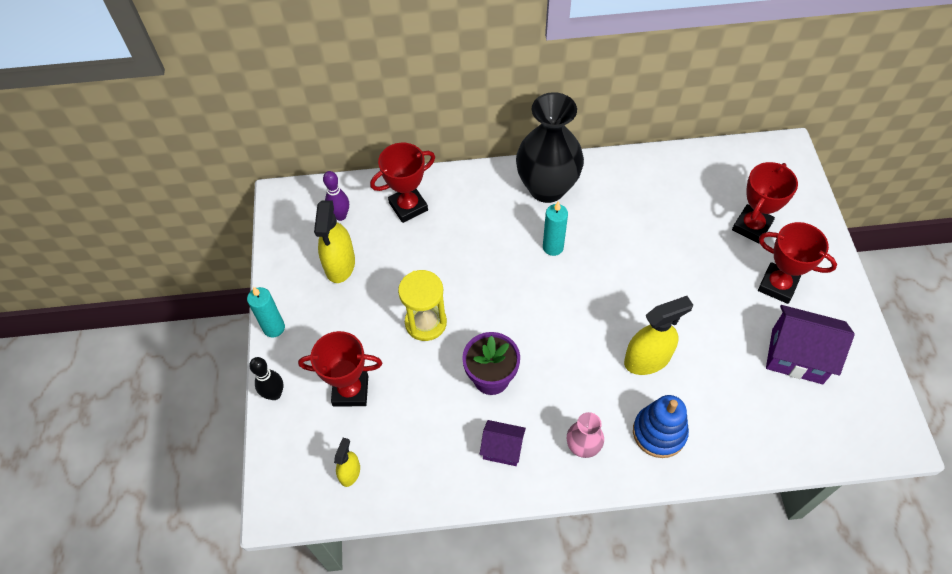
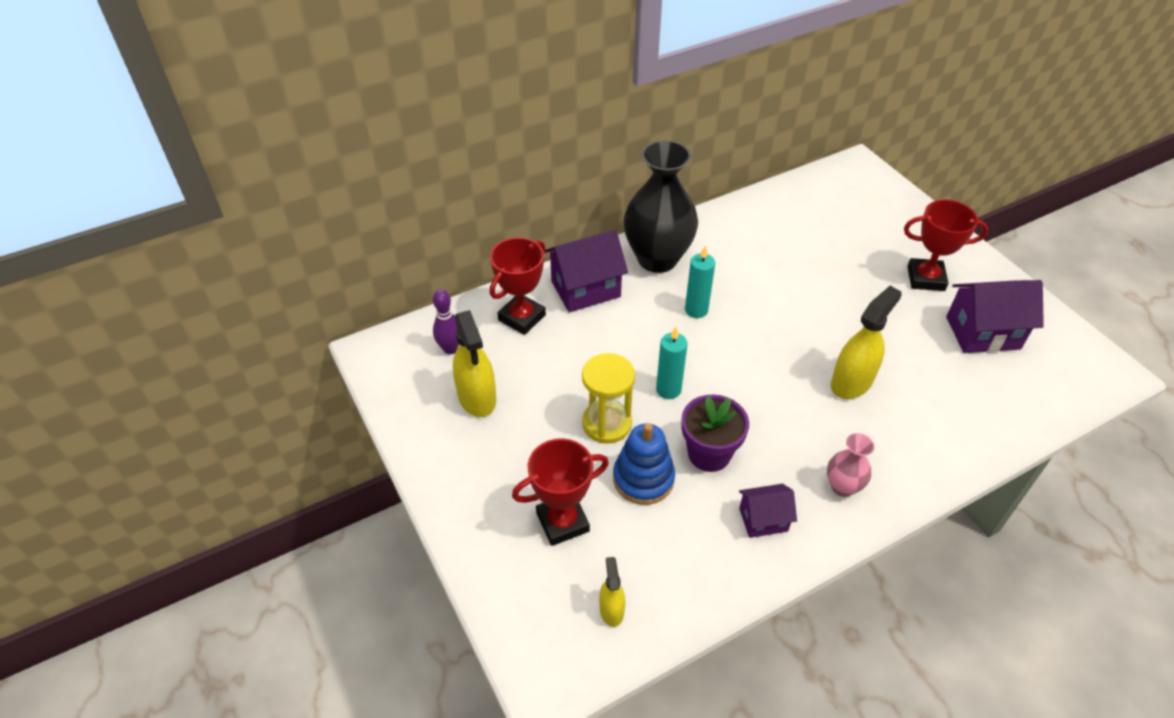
camera: 25 degrees left, 10 degrees down
(274, 328) = (434, 488): turquoise candle -> turquoise candle (668, 389)
(274, 394) = (474, 558): black bowling pin -> none
(472, 197) = (585, 289): none -> purple house
(659, 432) = (906, 445): blue stacking toy -> blue stacking toy (643, 479)
(751, 226) = (870, 236): red trophy -> none

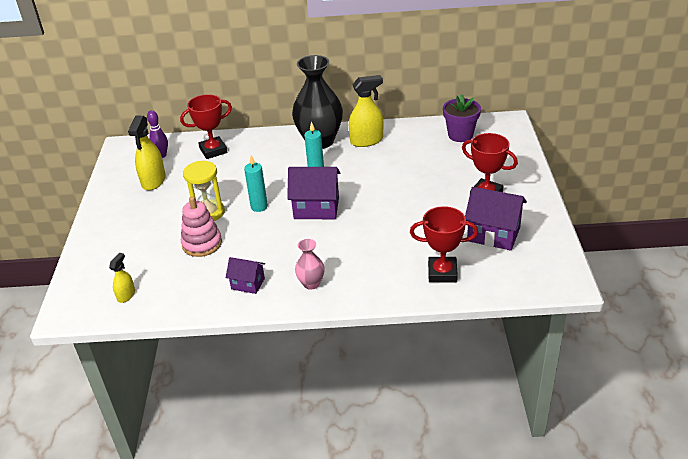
camera: 30 degrees right, 10 degrees down
(562, 522) = (140, 249): red trophy -> red trophy (442, 273)
(585, 289) = (262, 146): purple house -> purple house (316, 208)
(643, 479) = (202, 244): blue stacking toy -> pink stacking toy
(709, 453) = (250, 243): purple flower pot -> purple flower pot (460, 135)
(851, 382) = (374, 234): yellow spray bottle -> yellow spray bottle (366, 141)

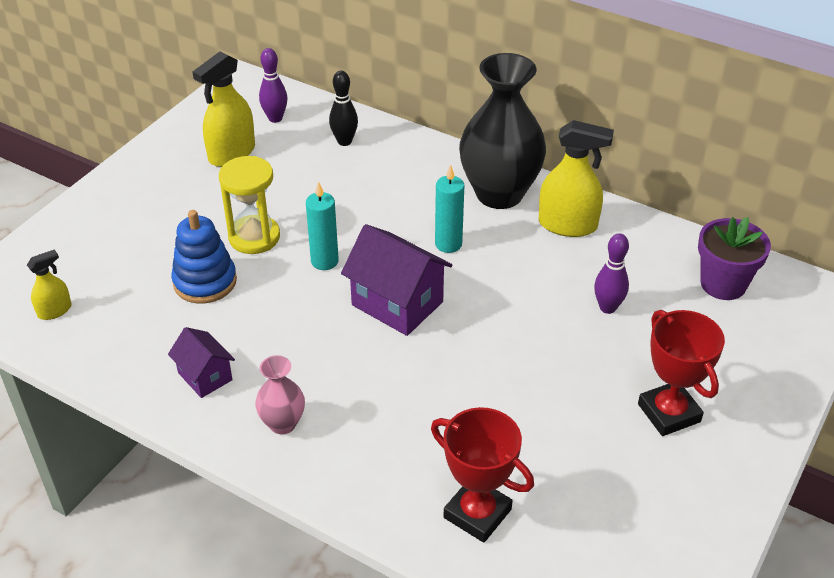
camera: 30 degrees right, 5 degrees up
(202, 244) = (205, 282): pink stacking toy -> blue stacking toy
(213, 150) = (344, 141): red trophy -> black bowling pin
(419, 166) = (607, 307): none -> purple bowling pin
(493, 234) = (617, 491): purple house -> none

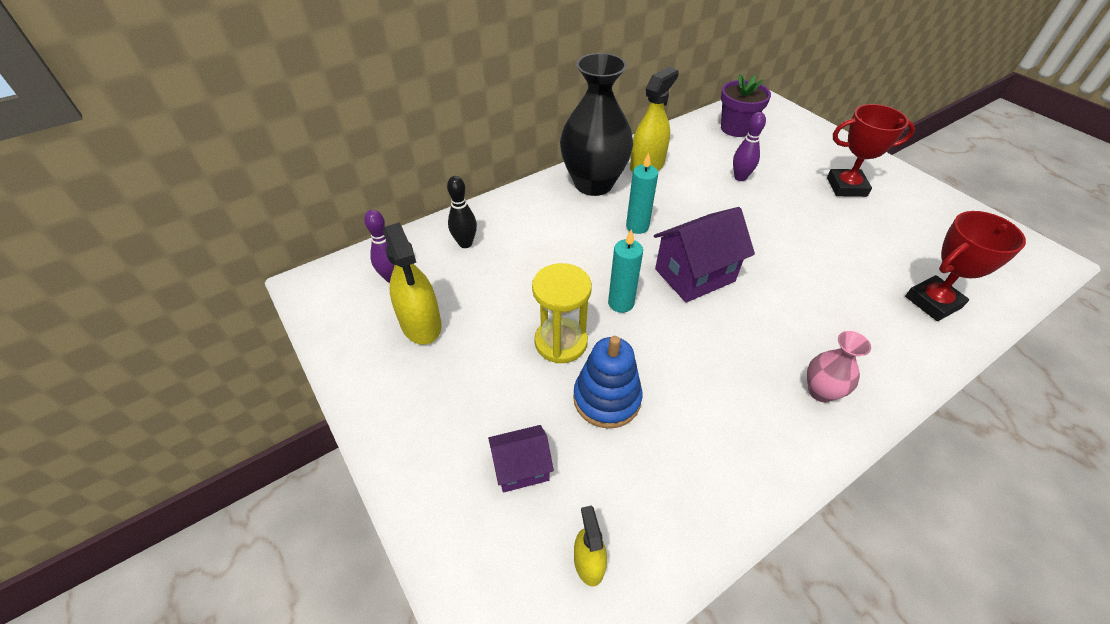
camera: 65 degrees left, 5 degrees up
(205, 376) = (745, 435): purple house -> purple house (521, 468)

